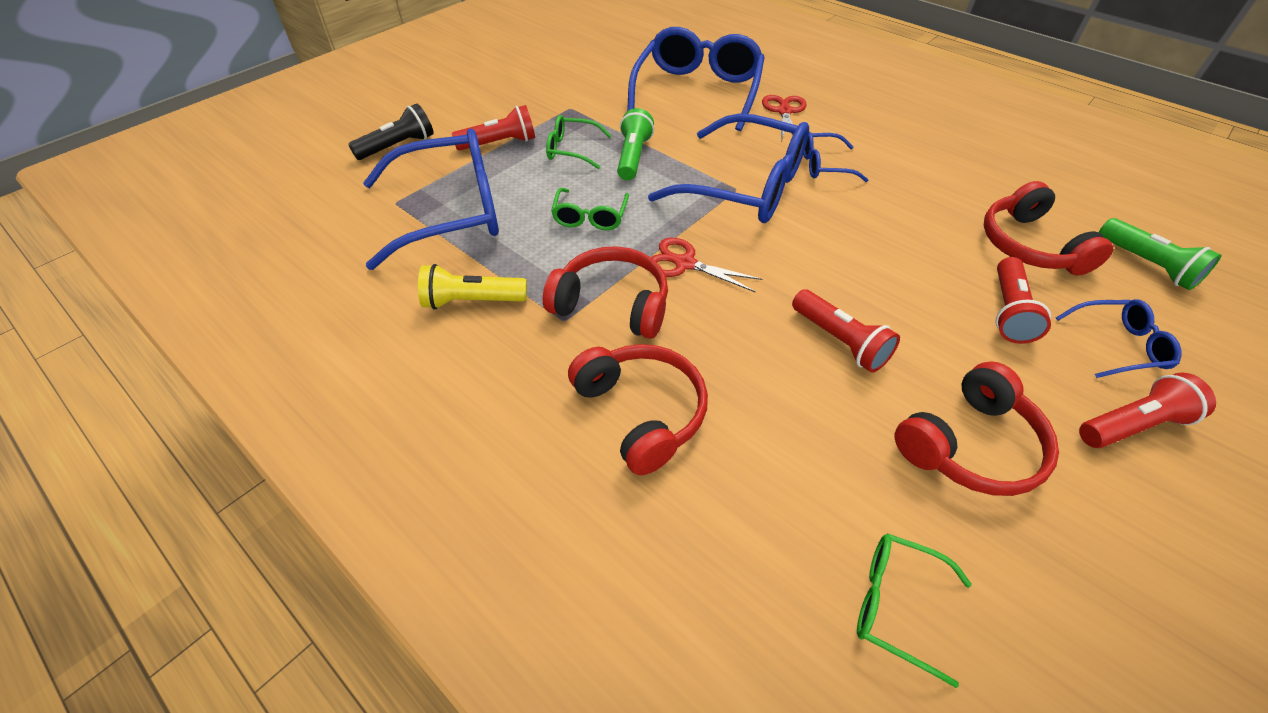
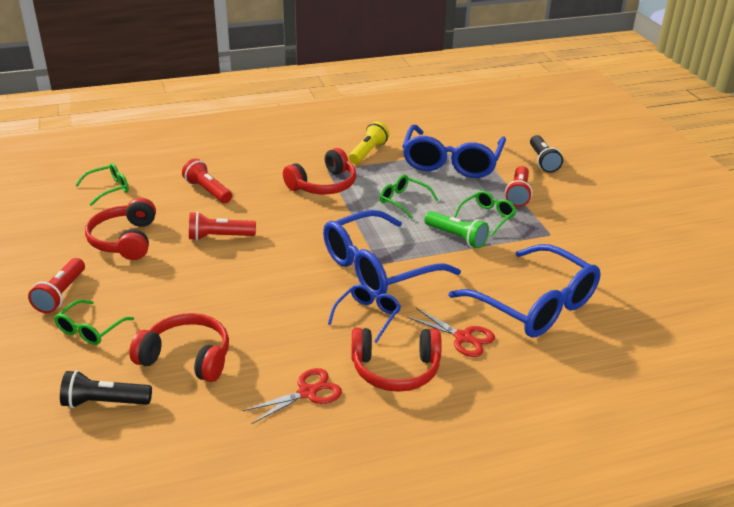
camera: 120 degrees right, 15 degrees down
(641, 412) = (251, 171): red headphones -> red headphones (395, 369)
(685, 264) = (329, 216): red scissors -> red scissors (307, 392)
(1008, 312) = (160, 306): red flashlight -> red flashlight (207, 191)
(1119, 345) = (90, 330): blue glasses -> green glasses
(1147, 265) = (104, 402): green flashlight -> black flashlight

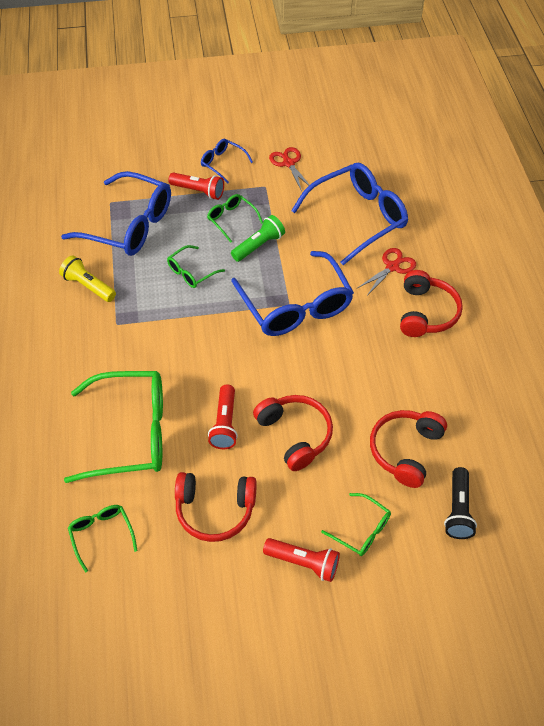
camera: 80 degrees left, 20 degrees up
(207, 191) = (131, 433): red flashlight -> green glasses
(307, 392) = (450, 369): red scissors -> red scissors (288, 163)
(323, 185) = (146, 330): red headphones -> red headphones (295, 434)
(368, 316) = (361, 321): blue glasses -> blue glasses (222, 163)
(543, 161) = (146, 162): black flashlight -> none

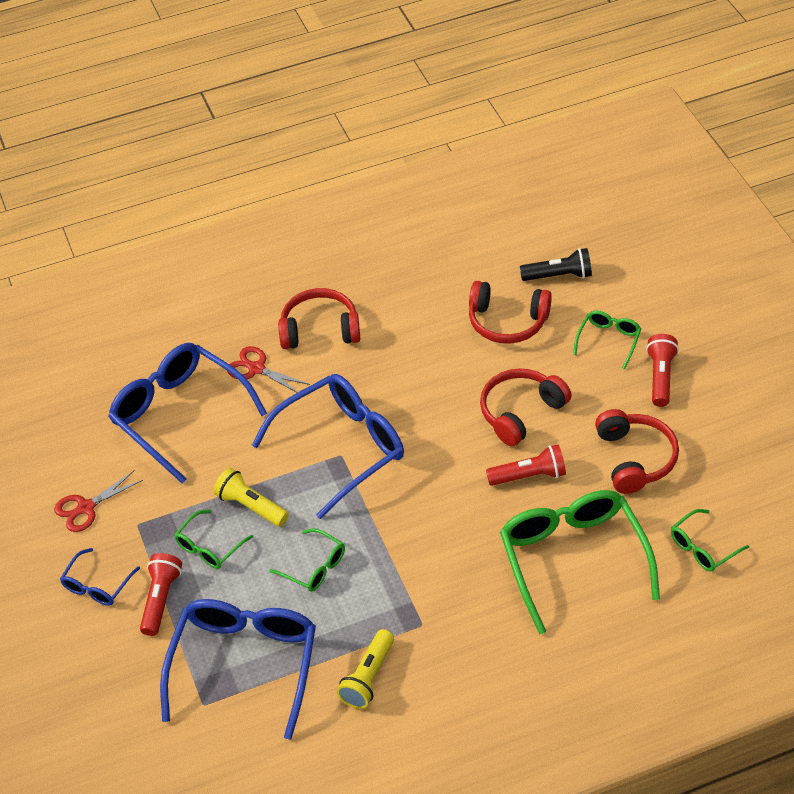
camera: 100 degrees left, 5 degrees down
(259, 245) = (250, 506): green flashlight -> yellow flashlight

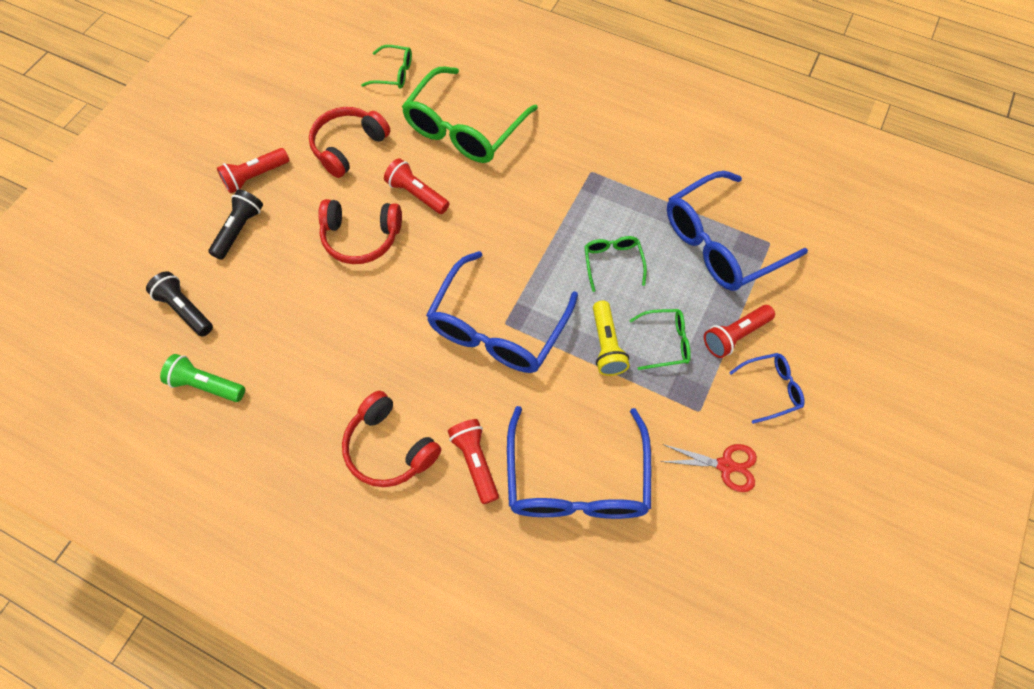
camera: 135 degrees left, 15 degrees up
(256, 369) = (475, 461): red scissors -> red flashlight
(342, 447) = (497, 328): blue glasses -> blue glasses turned 75 degrees counterclockwise
(368, 677) = (656, 172): yellow flashlight -> none
(478, 259) = (206, 385): none -> green flashlight
(507, 322) = (269, 310): red headphones -> none
(609, 340) = (239, 230): green glasses -> black flashlight

